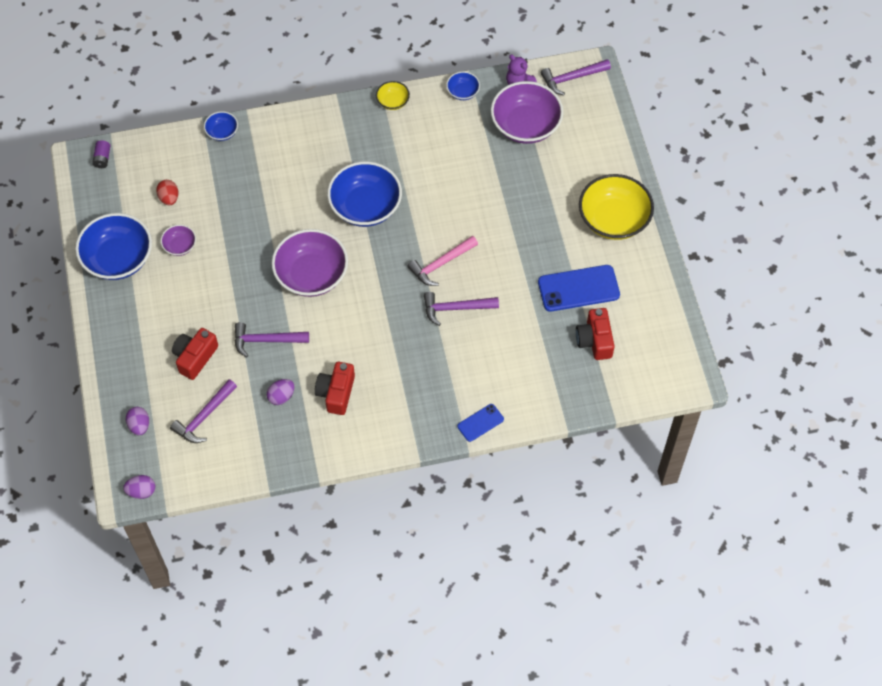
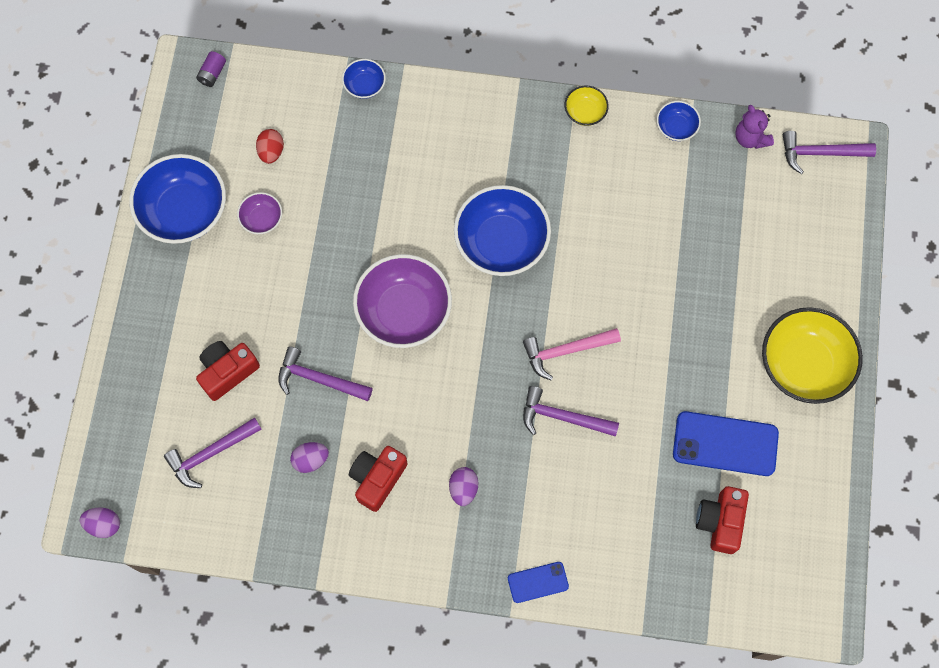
camera: 20 degrees right, 10 degrees up
(139, 425) = (132, 438): purple egg -> purple egg (463, 489)
(525, 125) = (738, 198): purple bowl -> none

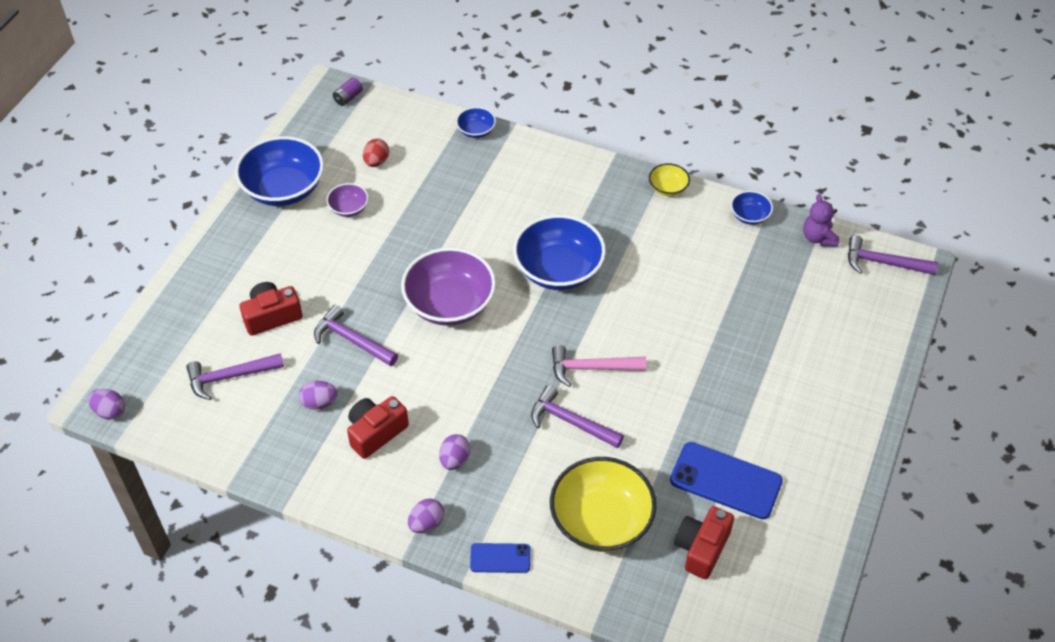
camera: 15 degrees right, 20 degrees down
(458, 564) = (426, 523): none -> purple egg
(804, 364) = (824, 430): yellow bowl -> yellow bowl (601, 520)

